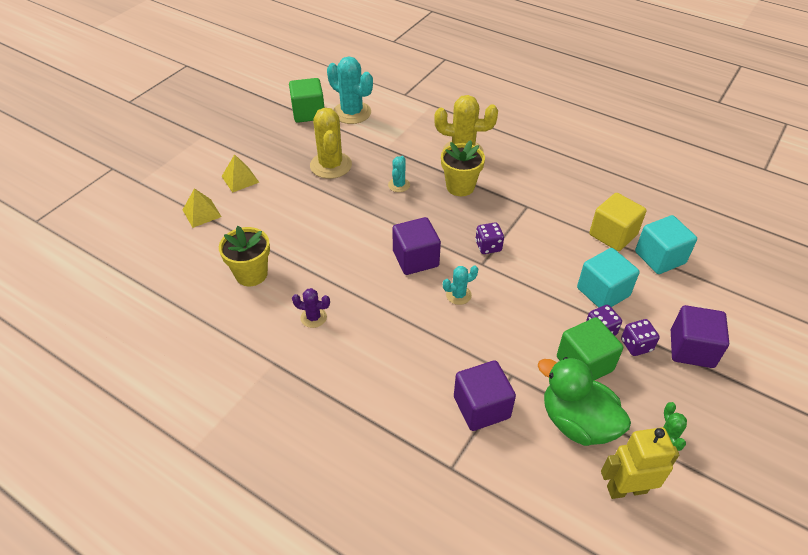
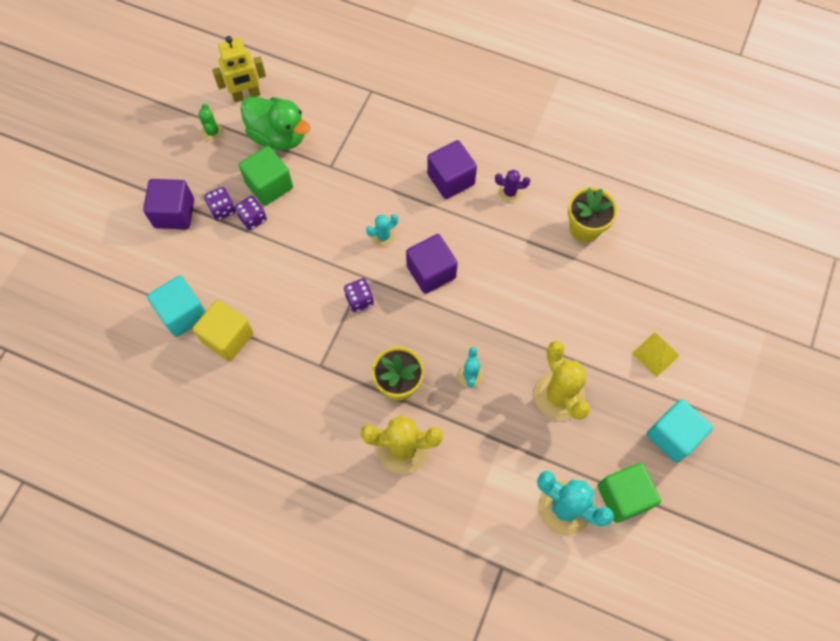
camera: 170 degrees right, 20 degrees up
(201, 213) = (672, 296): yellow pyramid -> none
(481, 407) = (353, 136): purple cube -> purple cube (451, 179)
(603, 292) = (246, 261): turquoise cube -> turquoise cube (673, 436)

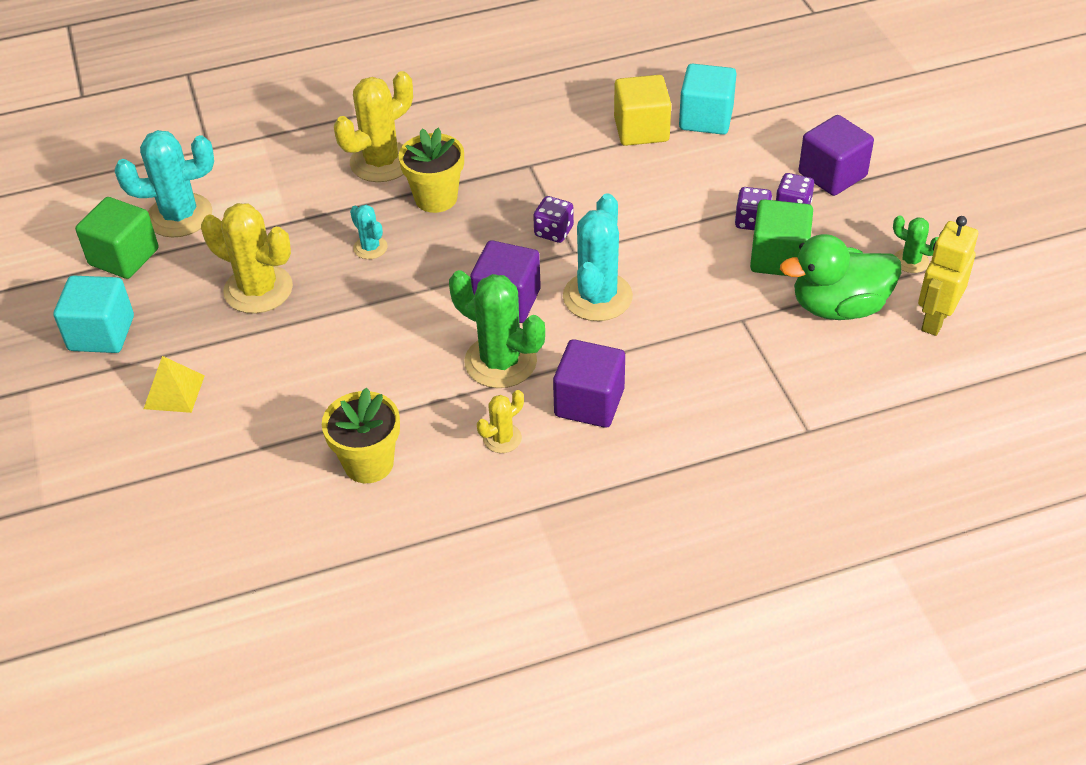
camera: 140 degrees right, 20 degrees down
(383, 236) = (597, 297): turquoise cactus -> turquoise cactus, size x1.96
(470, 236) = (500, 362): none -> green cactus
(509, 192) = (502, 438): purple cactus -> yellow cactus

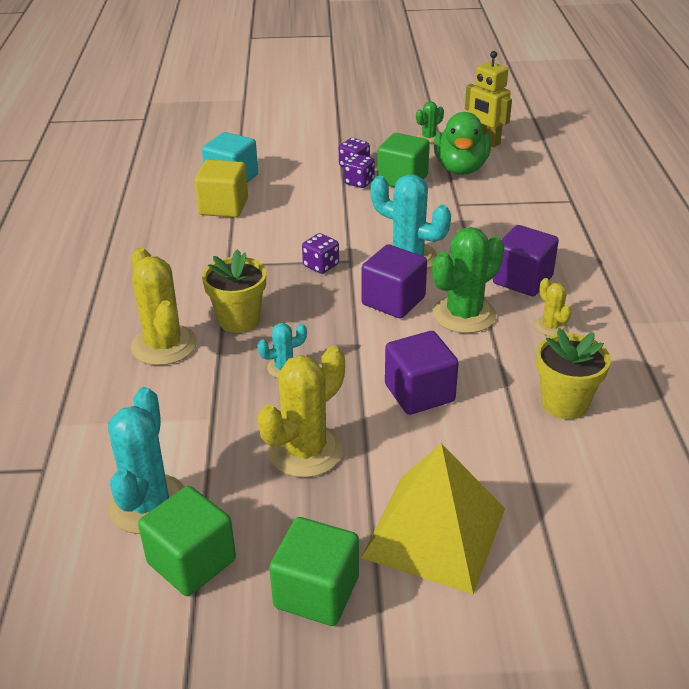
camera: 75 degrees left, 10 degrees down
(101, 333) = (316, 592): turquoise cube -> green cube
(174, 392) = (434, 532): yellow pyramid -> yellow pyramid, size x2.07
(832, 175) = (328, 146): purple cube -> purple cube (419, 393)

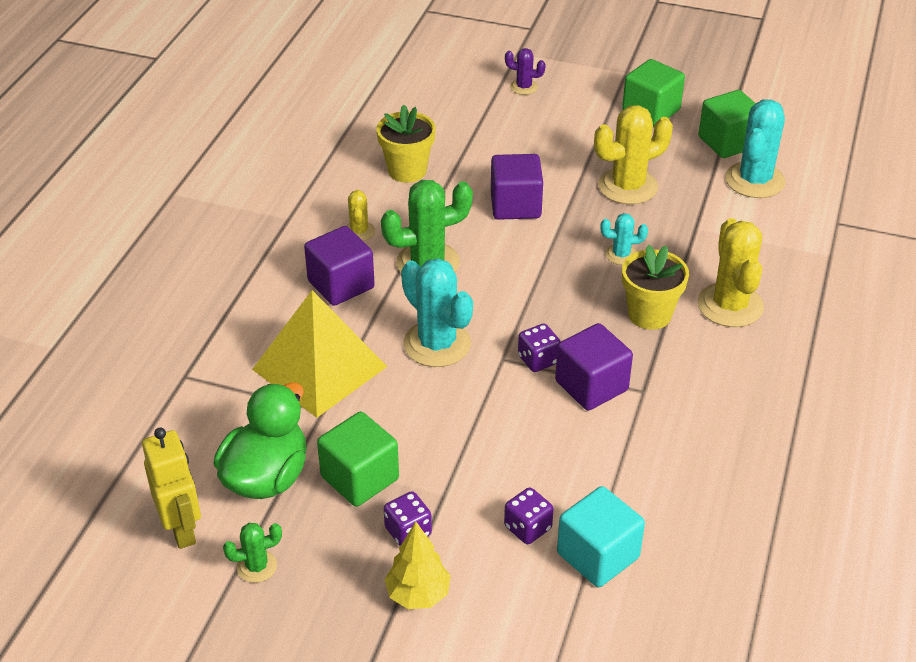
camera: 160 degrees left, 5 degrees up
(224, 207) = (625, 495): yellow cube -> none
(330, 146) = (418, 594): none -> yellow tree
(359, 182) = (421, 491): purple dice -> purple dice (527, 528)
(393, 301) = (485, 295): purple cube -> purple cube (591, 386)
(434, 532) = (561, 121): yellow pyramid -> yellow pyramid (319, 368)
(522, 585) = (524, 87): none -> purple cactus

